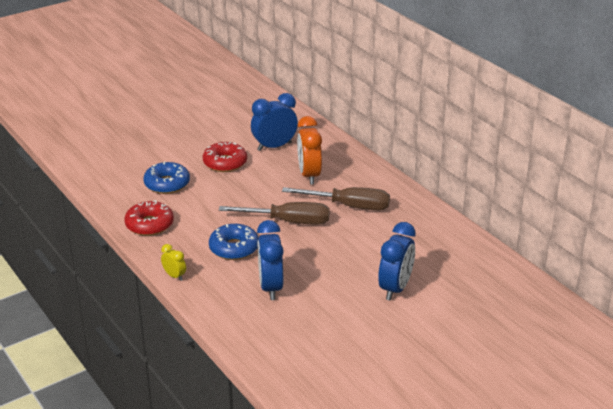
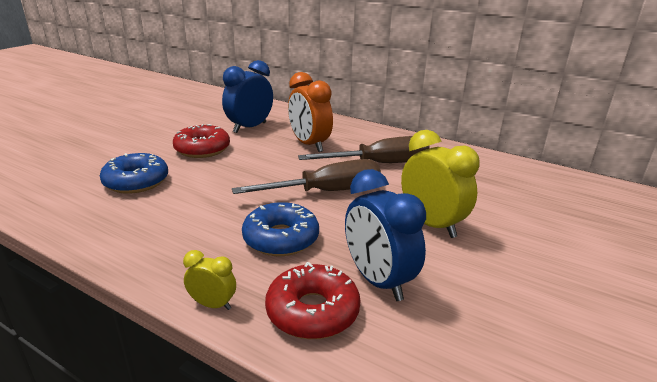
camera: 25 degrees left, 5 degrees down
(149, 225) = (131, 235): red donut -> red donut (312, 311)
(338, 262) = (432, 224): none -> yellow clock
(395, 288) = (532, 238): blue clock -> none

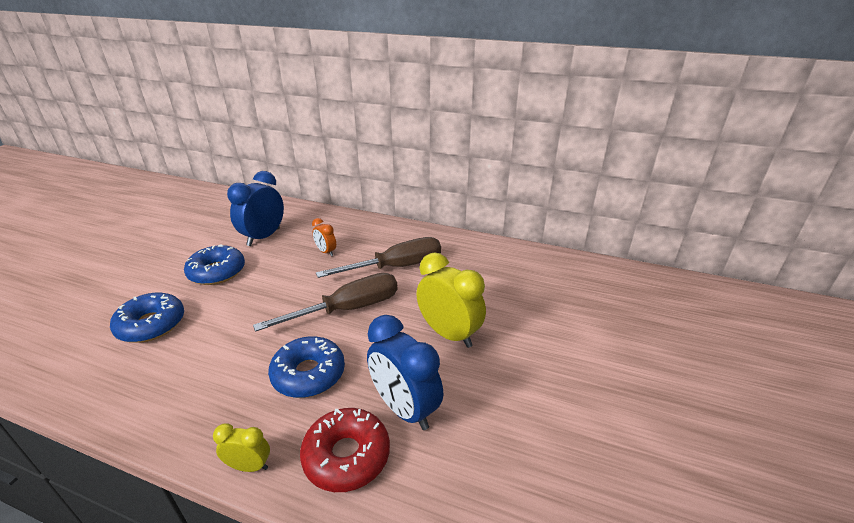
camera: 10 degrees left, 5 degrees up
(202, 149) = (217, 272): red donut -> blue donut
(309, 145) = (326, 252): orange clock -> orange clock, size x0.51

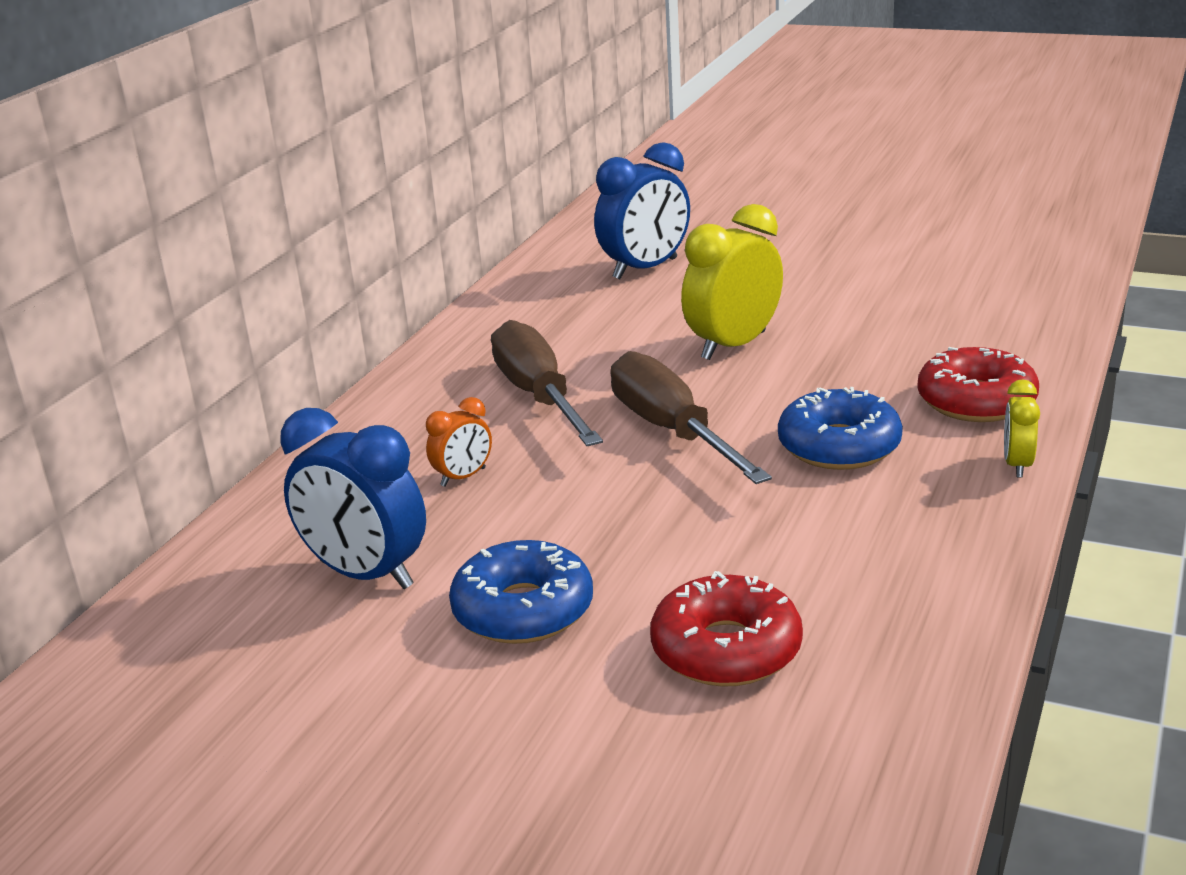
camera: 85 degrees left, 5 degrees down
(151, 325) = (726, 649): blue donut -> red donut
(404, 409) = (889, 370): blue clock -> blue clock (645, 269)

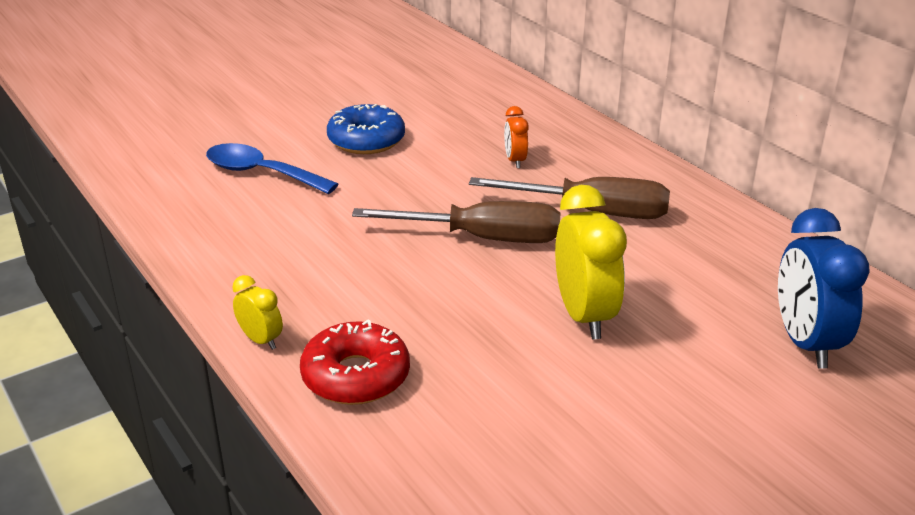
camera: 120 degrees right, 5 degrees up
(365, 575) = (451, 116): blue clock -> none
(726, 649) = (261, 173): red donut -> blue spoon
(839, 446) = (380, 286): blue donut -> none

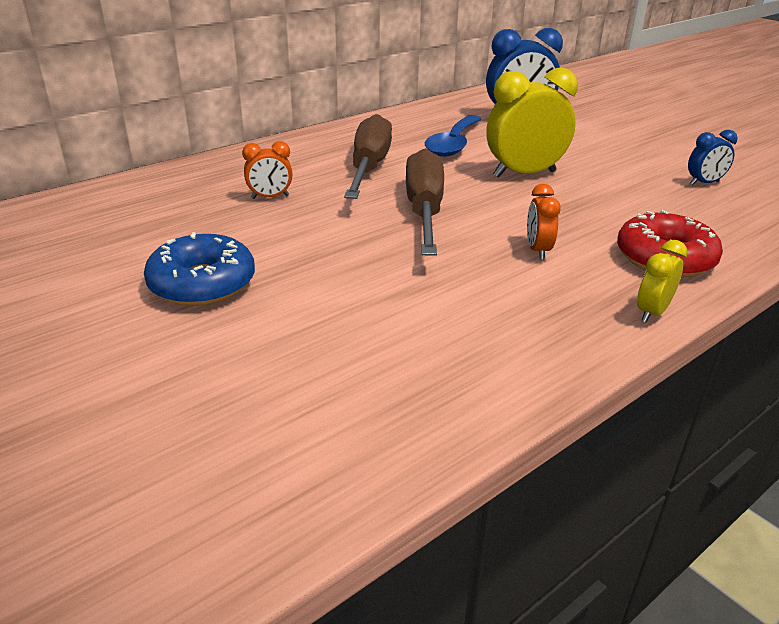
camera: 95 degrees left, 0 degrees up
(261, 173) = (289, 359): blue spoon -> blue spoon (453, 144)
(388, 295) = (537, 250): none -> orange clock
(564, 479) = (704, 183): none -> blue clock

